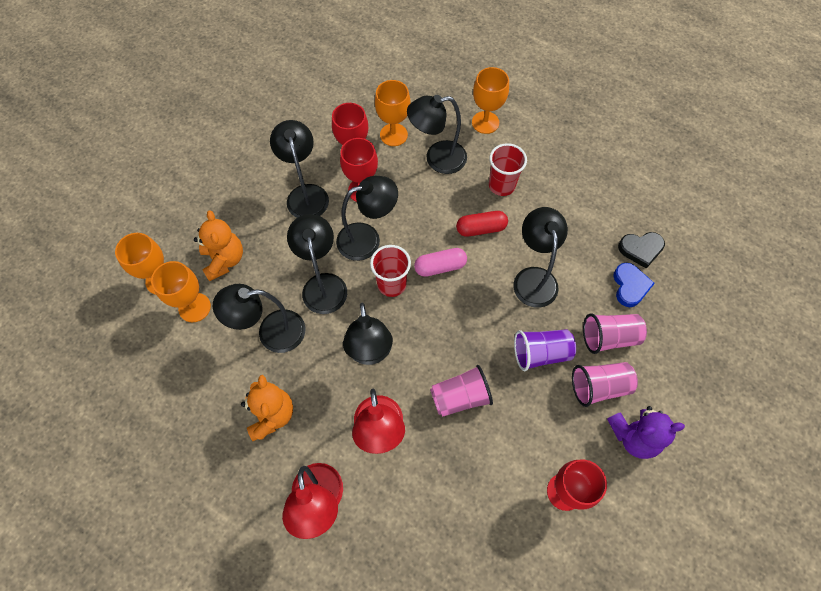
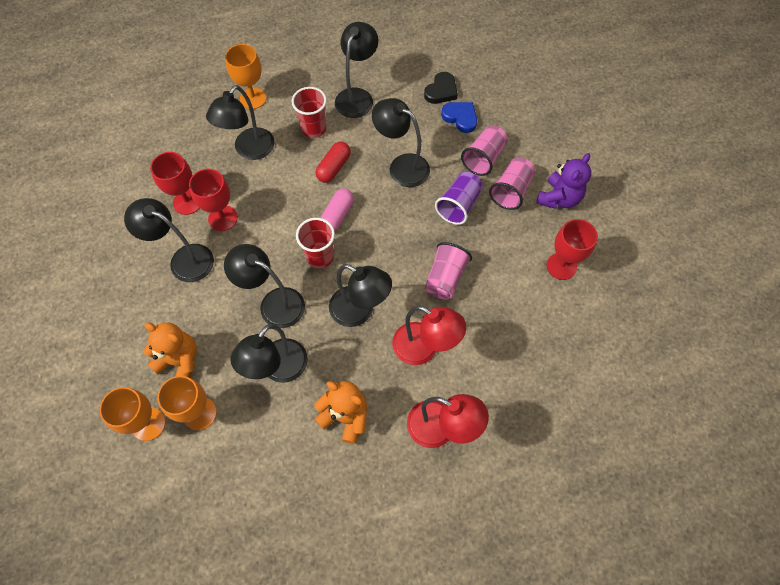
camera: 50 degrees left, 0 degrees up
(367, 239) = (267, 245): black lamp -> black lamp (357, 96)
(393, 135) = (198, 162): orange goblet -> none

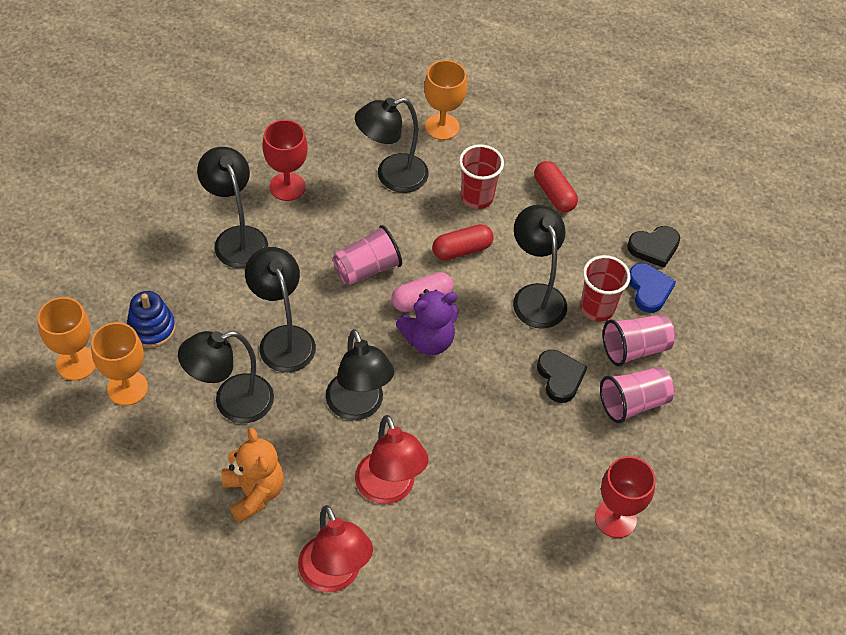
camera: 35 degrees right, 10 degrees down
(180, 361) = (151, 328): orange teddy bear -> blue stacking toy
(223, 218) = (307, 225): red goblet -> none
(320, 257) = (367, 327): red cup -> red cup (597, 308)
(357, 96) = (554, 194): black lamp -> red capsule
(445, 278) = (476, 438): pink cup -> pink cup (367, 269)
(458, 205) = (560, 377): purple cup -> black heart
(559, 198) = (682, 448): purple teddy bear -> purple teddy bear (428, 340)

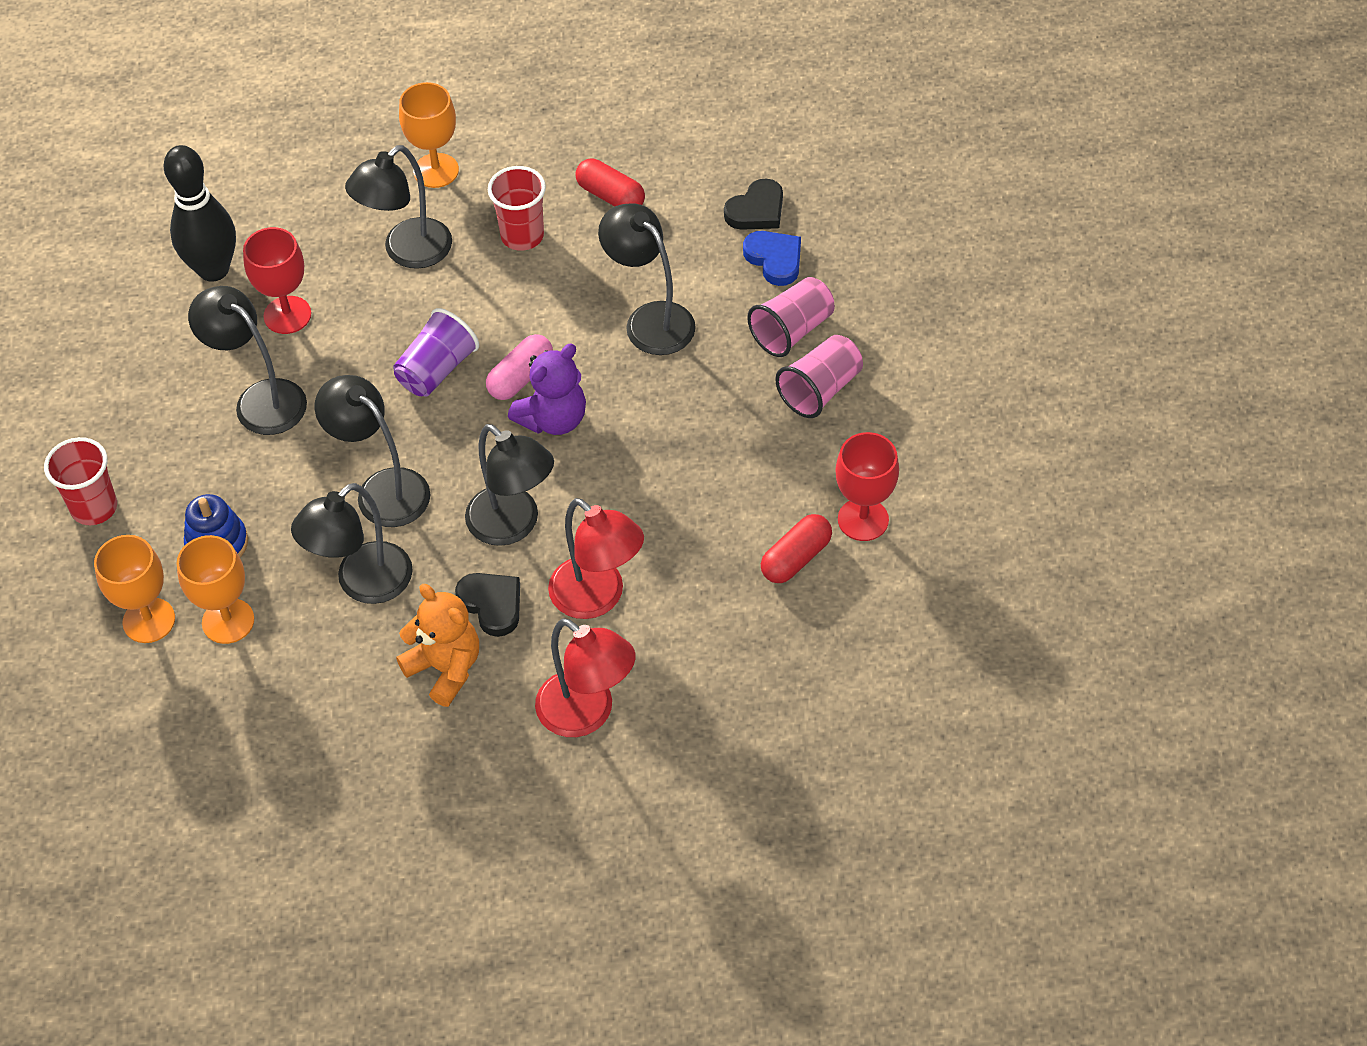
camera: 20 degrees left, 0 degrees up
(256, 134) = (213, 269): none -> black bowling pin
(367, 269) = (437, 370): pink cup -> purple cup
(462, 250) = (537, 303): red capsule -> red capsule (796, 558)
(560, 377) = (724, 397): black heart -> black heart (492, 604)
(597, 308) = (727, 304): red cup -> red cup (94, 508)

